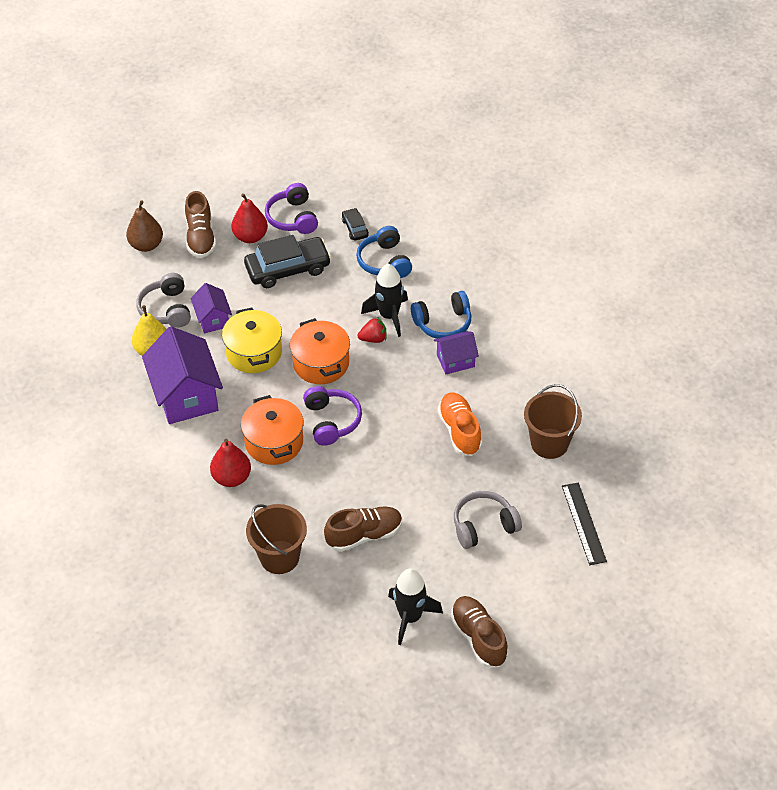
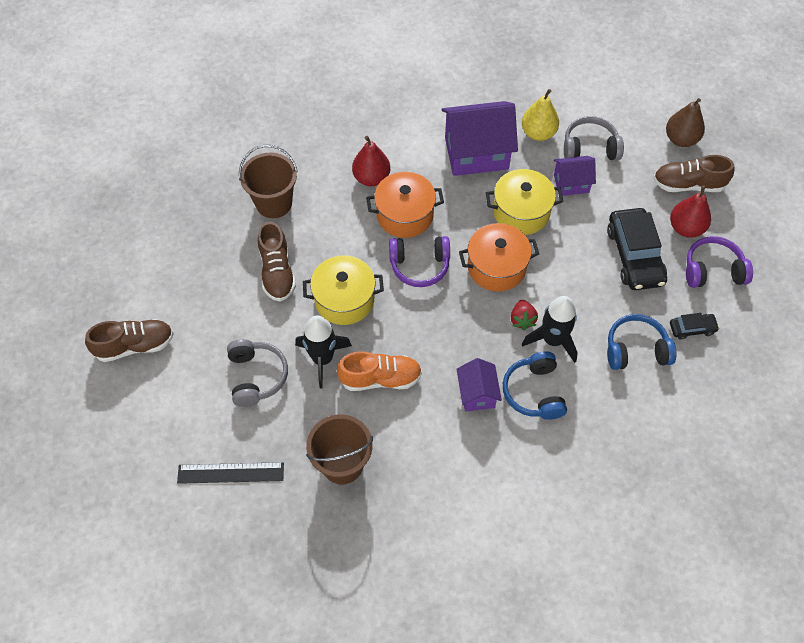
camera: 100 degrees right, 10 degrees up
(383, 473) = (344, 300): none -> yellow pot
(410, 617) = (176, 294): black rocket -> black rocket (322, 359)

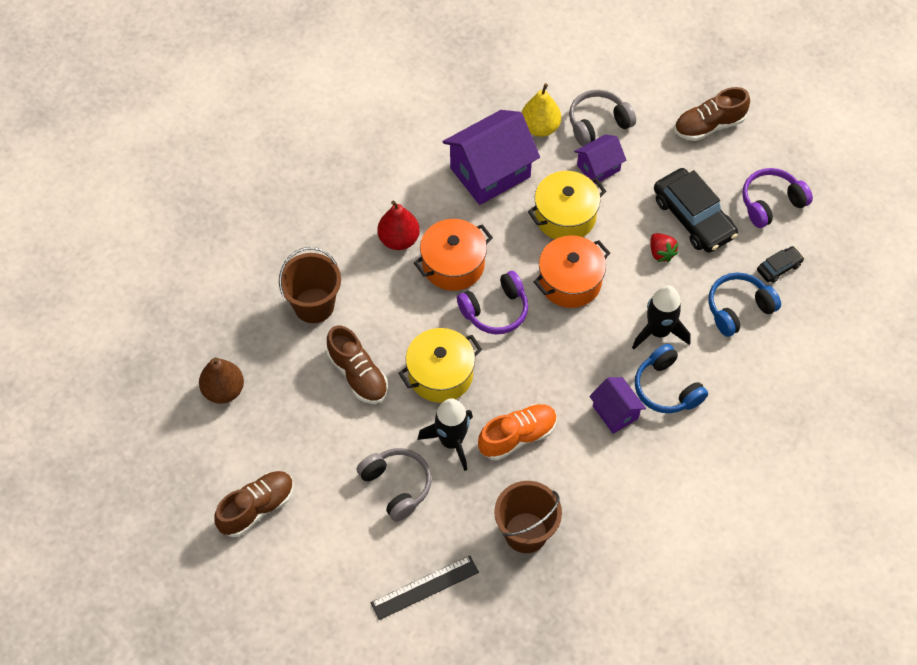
camera: 25 degrees left, 0 degrees up
(522, 320) = (620, 323): red strawberry -> red strawberry (661, 253)
(681, 139) = (680, 81): brown pear -> brown pear (223, 390)
(686, 228) = (727, 170): red pear -> none

